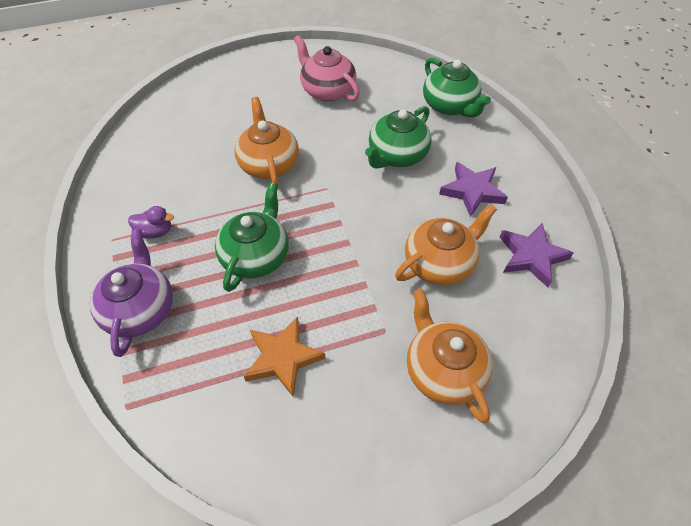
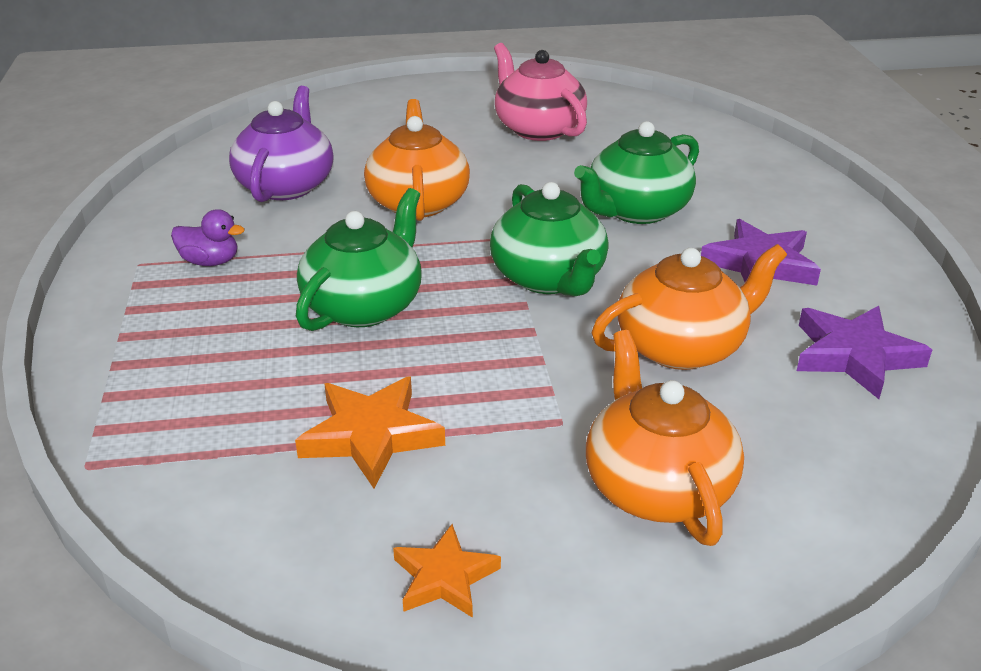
camera: 10 degrees right, 20 degrees down
(141, 309) = (154, 349): purple teapot -> purple teapot (286, 185)
(344, 454) = (444, 577): none -> orange star
(450, 106) = (742, 161): green teapot -> green teapot (549, 278)

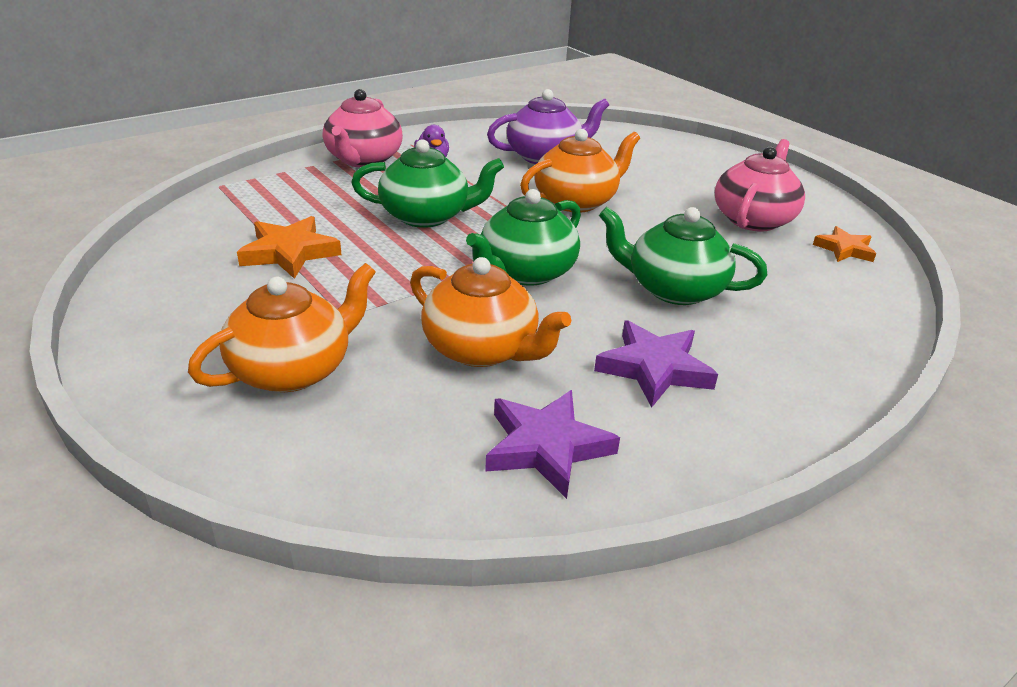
camera: 60 degrees right, 0 degrees up
(144, 313) = (363, 159): none -> pink teapot
(444, 577) = (167, 308): orange star -> orange star (844, 249)

